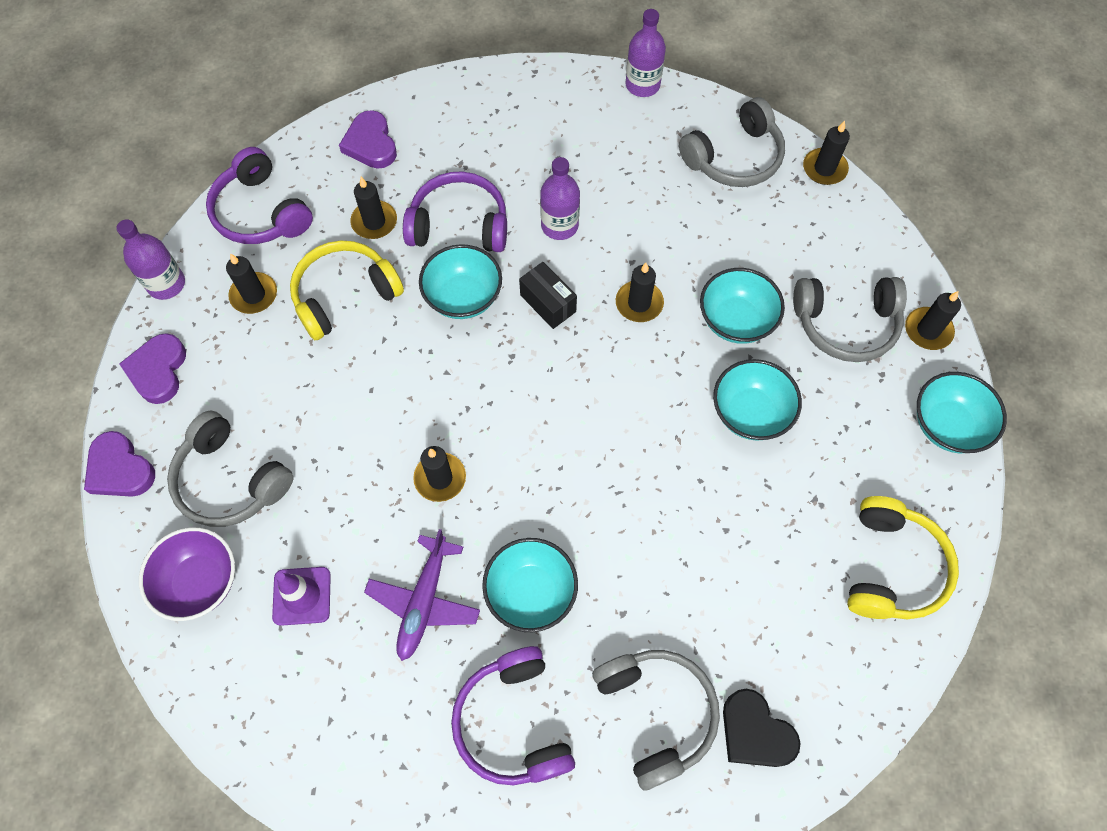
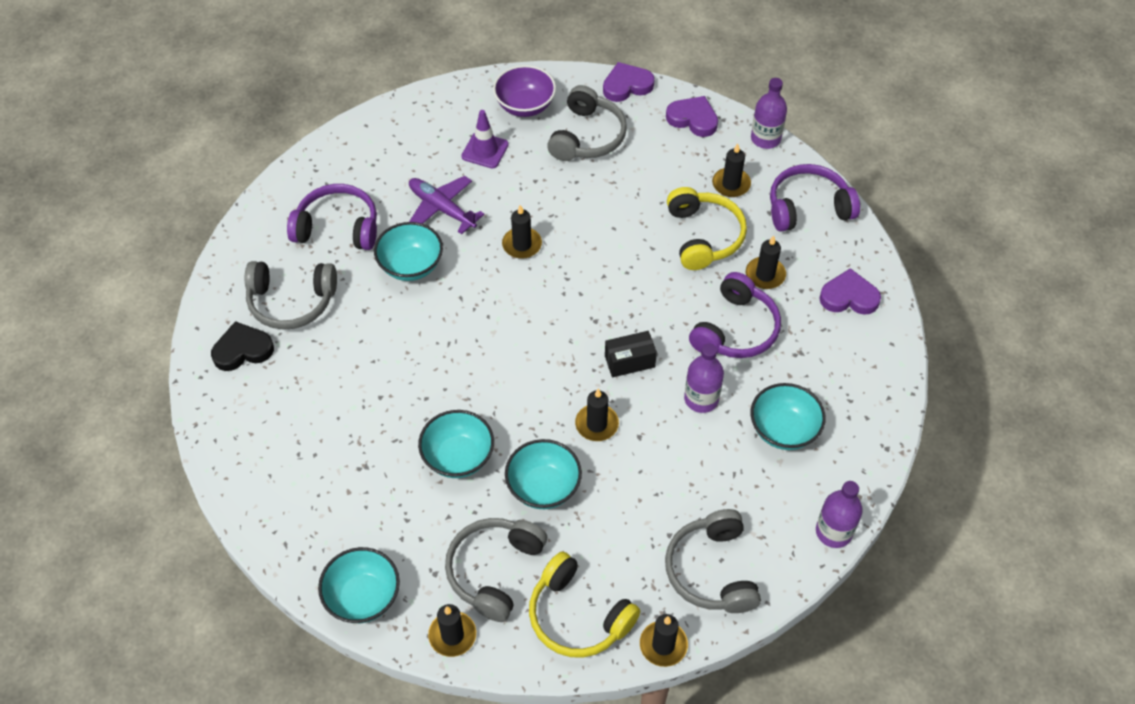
camera: 115 degrees right, 10 degrees down
(231, 480) = (587, 136): grey headphones -> grey headphones turned 135 degrees clockwise
(463, 297) = (664, 308): turquoise bowl -> turquoise bowl (783, 430)
(891, 567) = (286, 489): yellow headphones -> yellow headphones (578, 616)

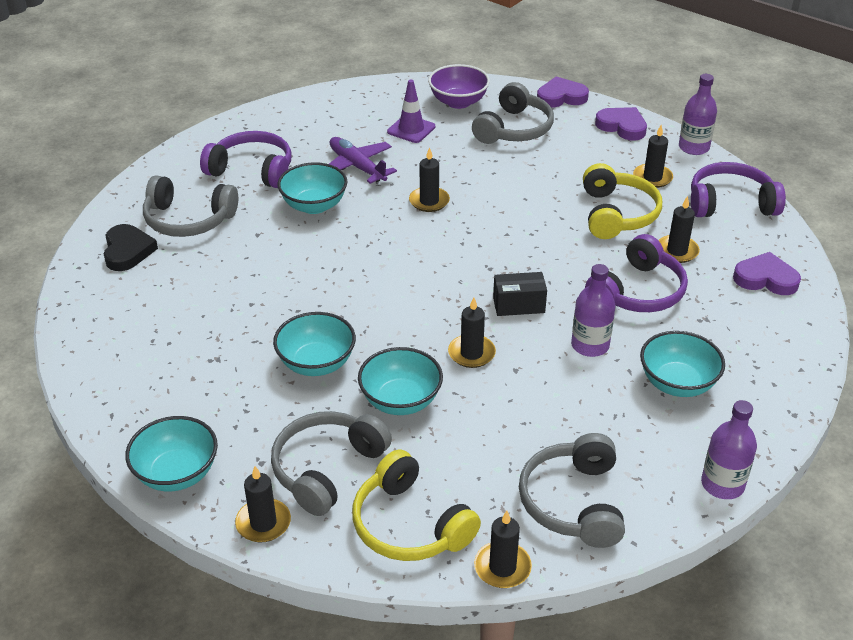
camera: 10 degrees right, 15 degrees down
(242, 350) = (127, 251): black heart -> black heart turned 90 degrees clockwise

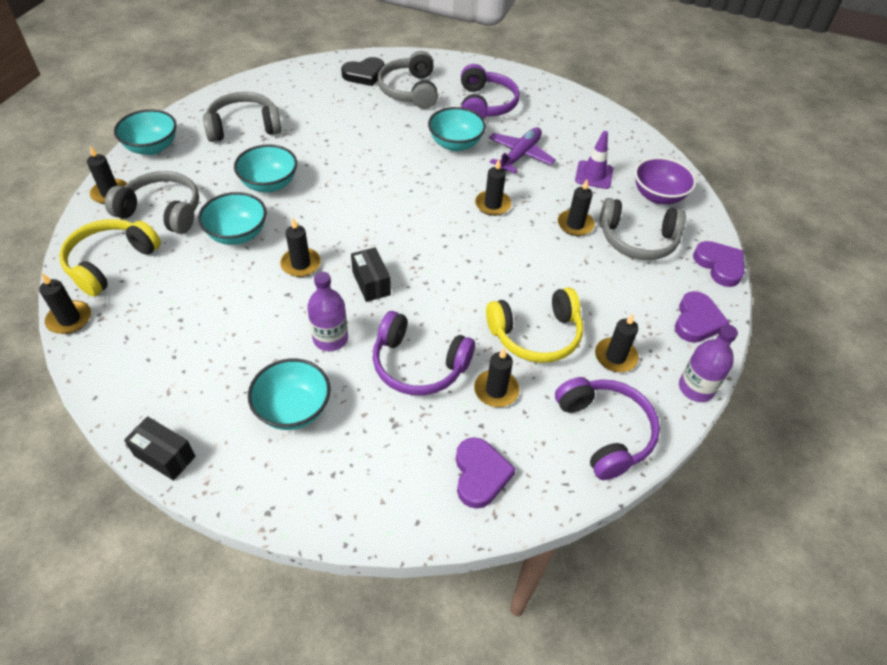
camera: 70 degrees right, 10 degrees up
(479, 158) = (575, 224): none -> black candle
(574, 502) = (137, 352): grey headphones -> grey headphones (244, 127)
(722, 484) = (165, 456): purple bottle -> black box

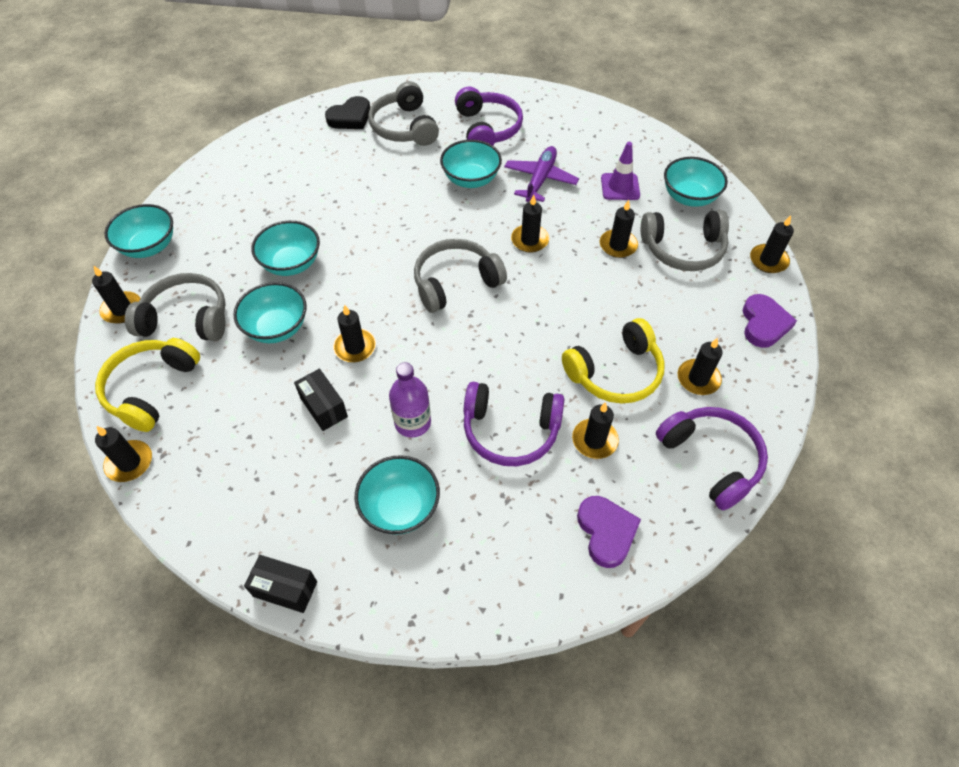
camera: 10 degrees left, 5 degrees up
(244, 127) = (241, 203): grey headphones -> grey headphones (456, 283)
(371, 283) = (434, 353): black box -> black box (324, 407)
(658, 196) = (689, 197): purple bowl -> turquoise bowl
(696, 388) = (782, 394): purple bottle -> none
(719, 265) = (768, 260): purple heart -> black candle

